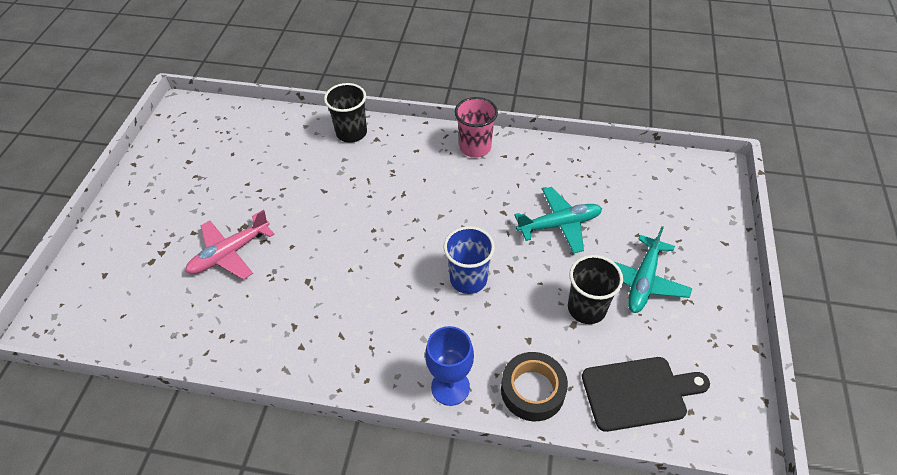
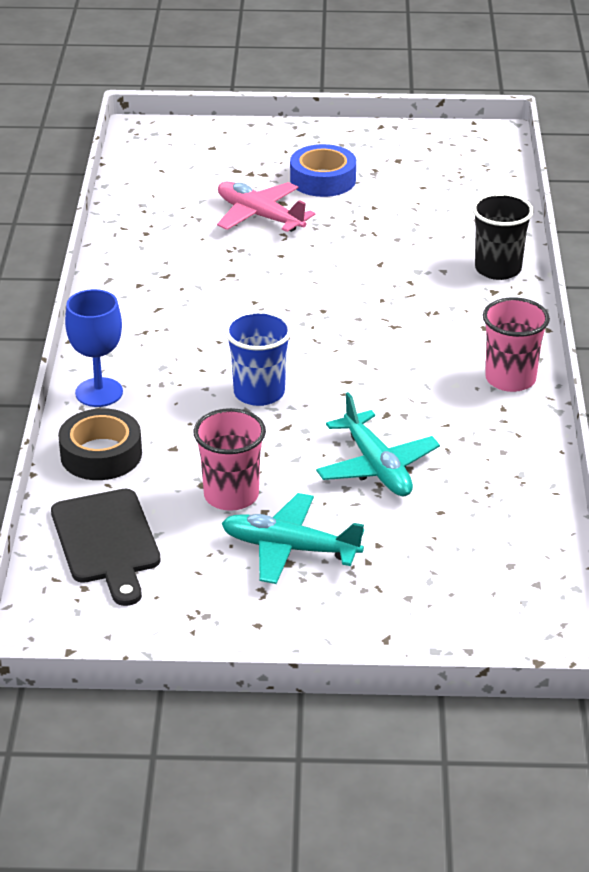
camera: 80 degrees right, 15 degrees down
(194, 208) = (323, 180): none -> blue tape
(586, 308) = (231, 495): black cup -> pink cup

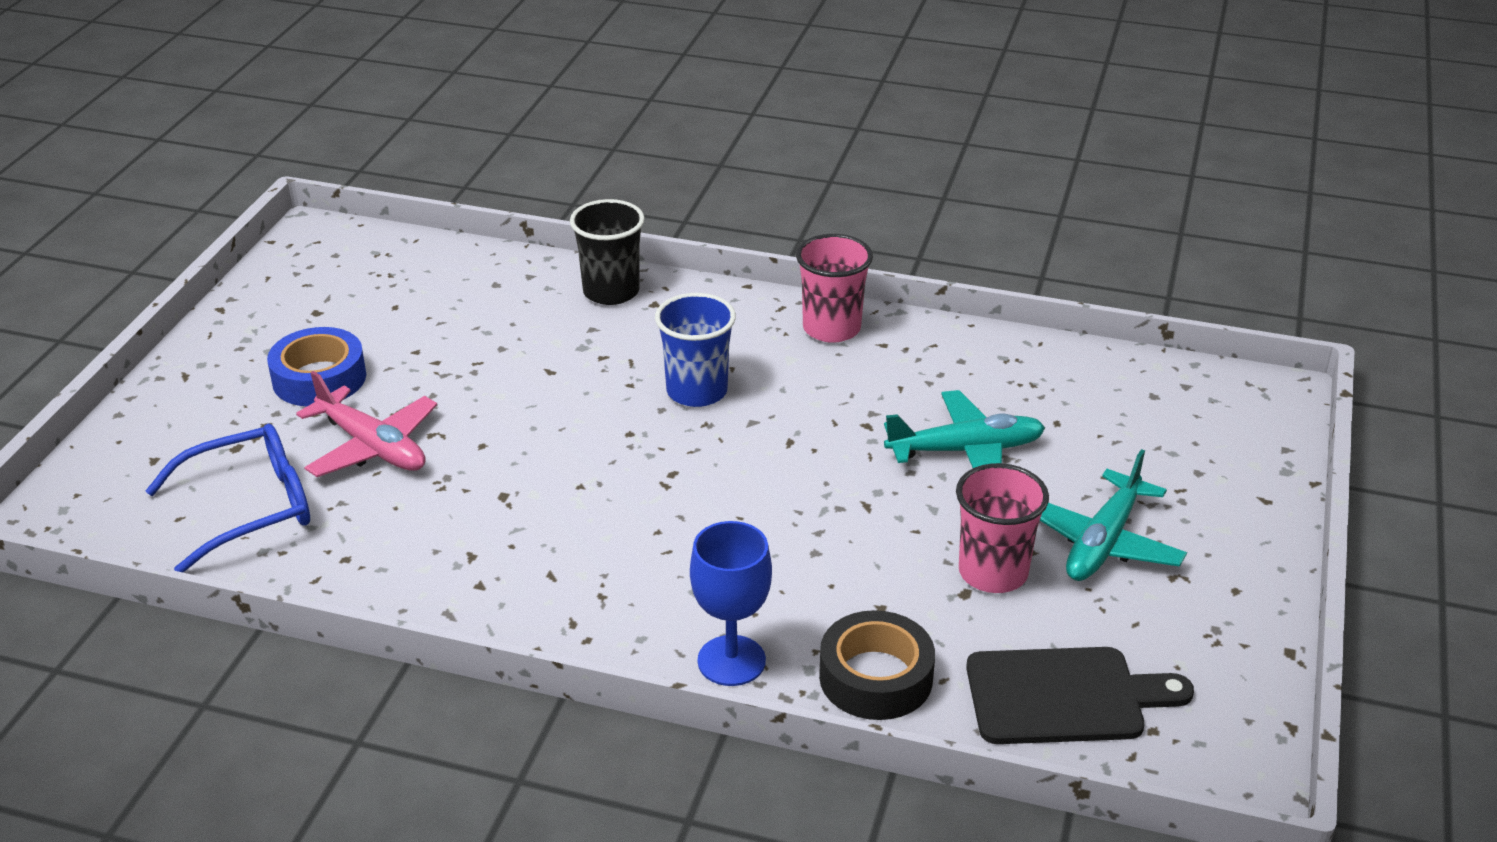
camera: 75 degrees left, 0 degrees up
(179, 190) = (249, 508): none -> blue glasses
(259, 216) = (373, 447): pink plane -> pink plane turned 105 degrees counterclockwise
(259, 393) = (788, 515): blue cup -> blue cup (697, 391)

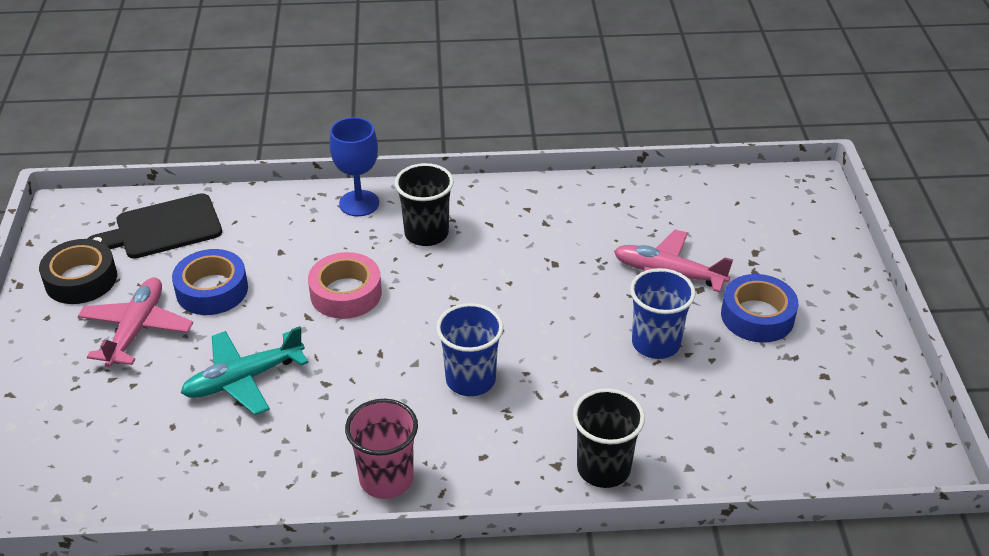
camera: 160 degrees right, 5 degrees up
(249, 508) = (702, 217): blue glasses -> none
(461, 379) = (656, 343): none -> blue cup
(652, 582) = (426, 233): none -> black cup
(805, 523) = (346, 293): none -> pink tape
(875, 677) = (274, 213): black tape -> black tape (81, 279)
(993, 572) = (212, 290): pink cup -> blue tape
(1103, 543) = (136, 329): turquoise plane -> pink plane

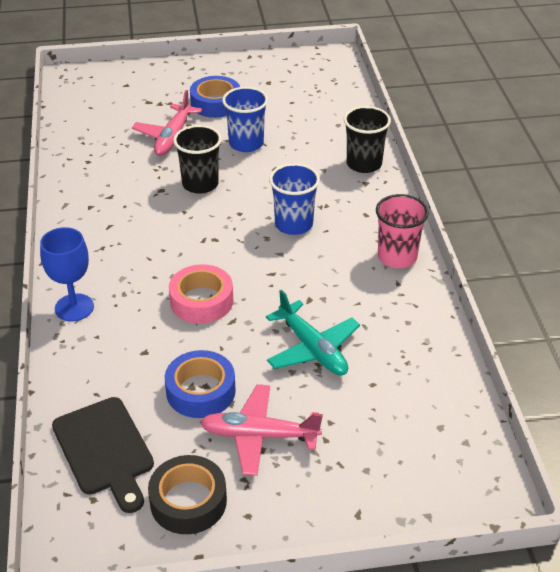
camera: 95 degrees left, 0 degrees up
(426, 233) = (121, 261): black cup -> black cup (200, 184)

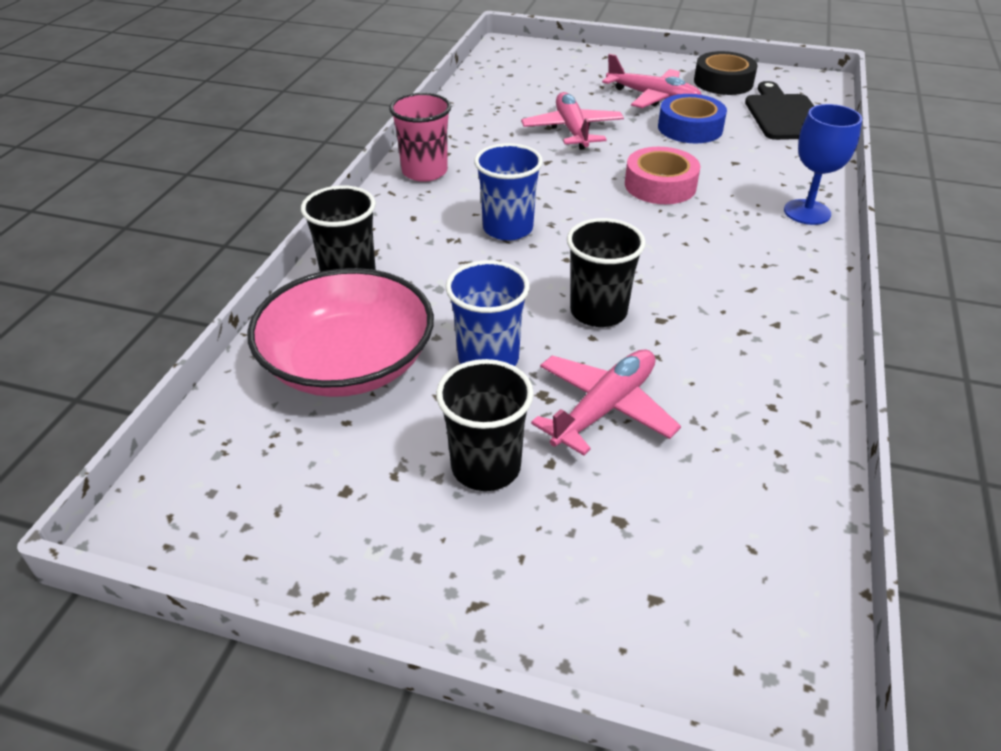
camera: 155 degrees left, 0 degrees up
(215, 103) = (486, 467): blue tape -> black cup
(313, 349) = (572, 130): turquoise plane -> pink plane
(315, 123) = (348, 363): none -> pink bowl

